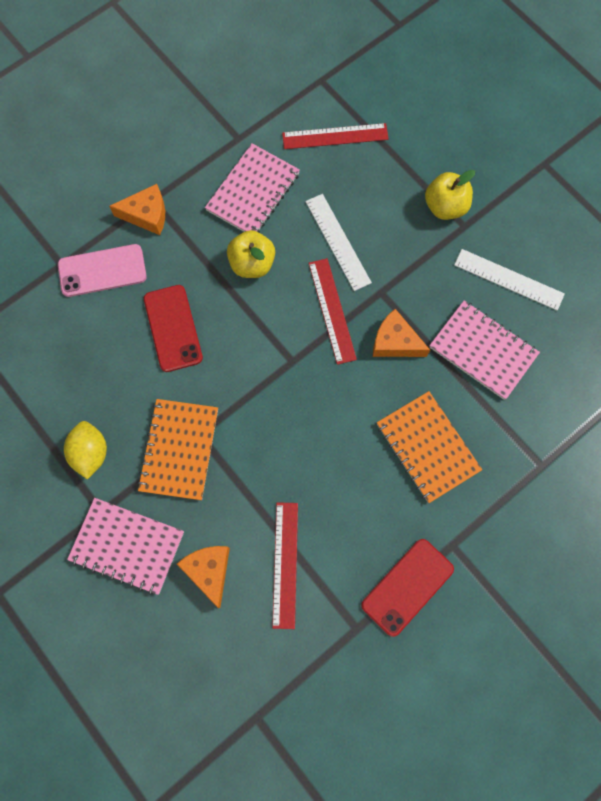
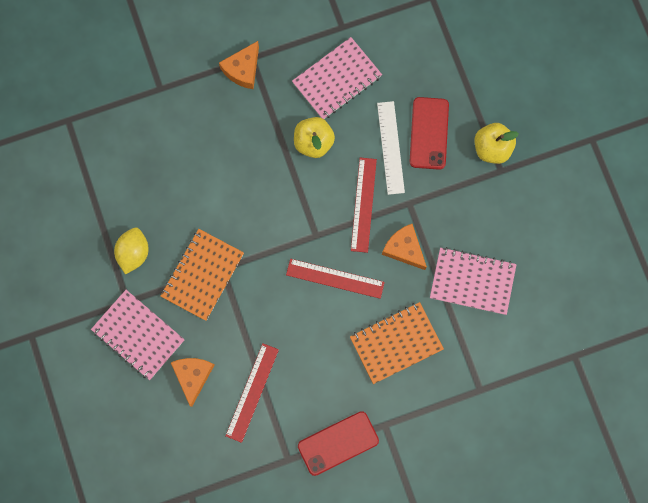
camera: 20 degrees right, 5 degrees up
(102, 271) = (191, 106): pink phone -> none
(147, 215) = (243, 69): orange cheese -> orange cheese turned 105 degrees clockwise
(173, 328) = (231, 174): red phone -> red phone (429, 133)
(335, 136) = (424, 53): red ruler -> red ruler (335, 278)
(427, 447) = (396, 343): orange notebook -> orange notebook turned 75 degrees clockwise
(483, 351) = (472, 281): pink notebook -> pink notebook turned 45 degrees counterclockwise
(508, 279) = (518, 229): white ruler -> none

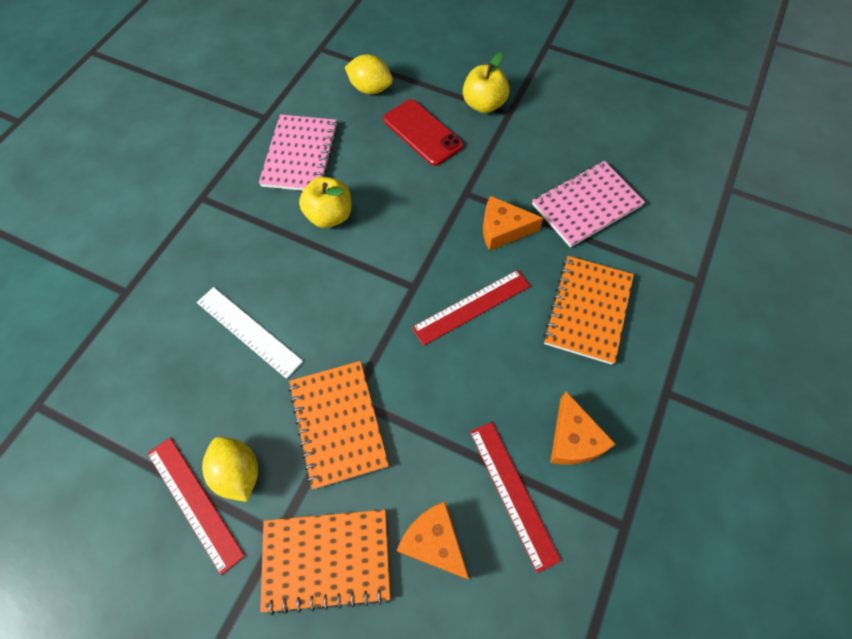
camera: 45 degrees left, 15 degrees down
(138, 335) = (326, 560): pink notebook -> orange notebook
(243, 69) = (201, 212): orange cheese -> orange cheese (573, 439)
(338, 443) = (649, 455): red phone -> none
(363, 204) = (428, 226): red ruler -> red ruler (194, 502)
(390, 147) = (402, 166): white ruler -> white ruler (249, 331)
(431, 65) = (370, 89): none -> yellow lemon

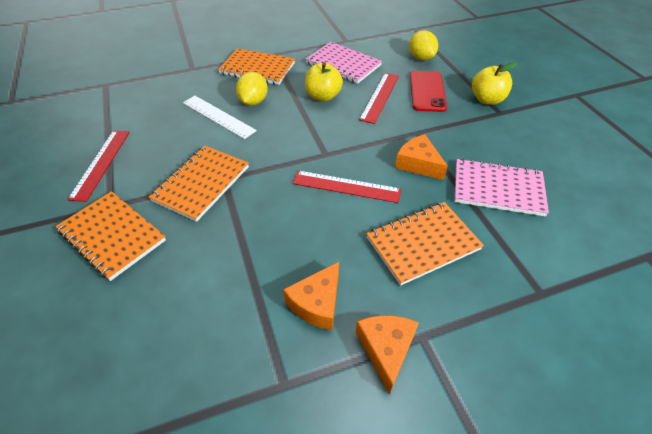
camera: 45 degrees right, 15 degrees down
(210, 231) = (257, 69): none -> orange notebook
(238, 473) = (133, 167): yellow lemon -> yellow lemon (253, 102)
(249, 331) = (218, 116): white ruler -> white ruler turned 45 degrees counterclockwise
(300, 155) = (343, 64): pink notebook -> pink notebook turned 75 degrees clockwise
(434, 542) = (167, 278): orange cheese -> orange cheese (386, 349)
(513, 493) = (241, 296): red ruler -> red ruler (380, 97)

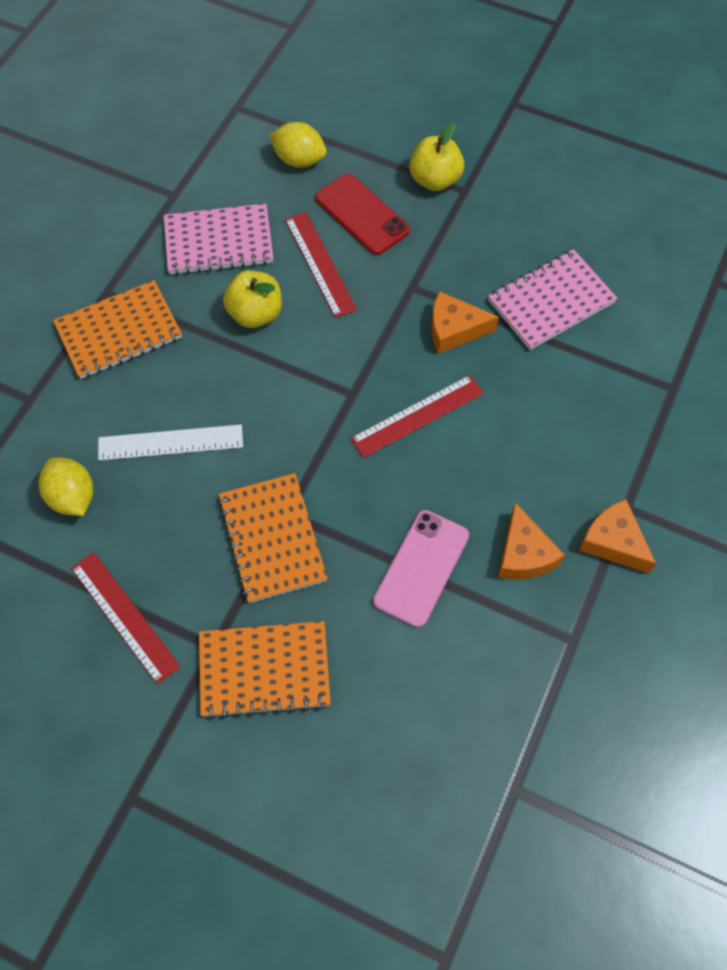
camera: 45 degrees left, 15 degrees up
(250, 258) = (421, 568): none -> pink phone
(253, 102) = (183, 387): yellow lemon -> yellow lemon (72, 497)
(422, 243) = (546, 420): orange notebook -> none

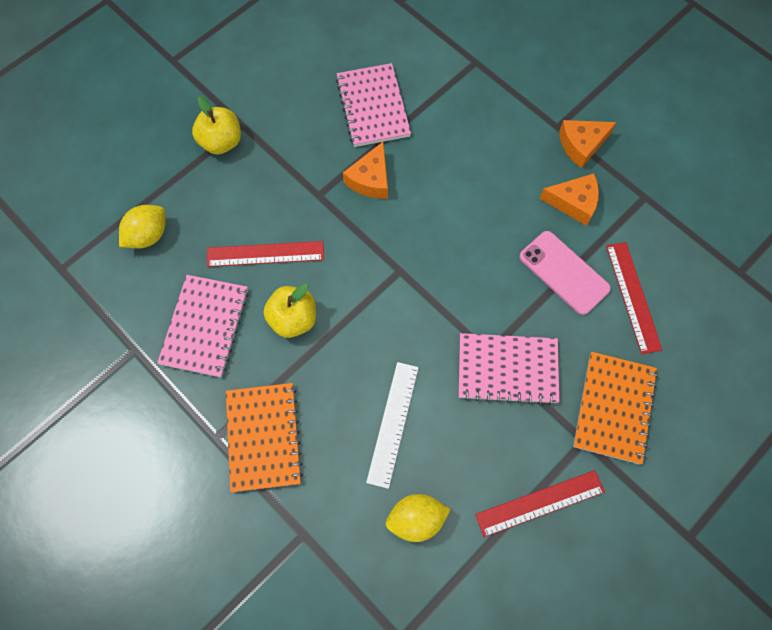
camera: 70 degrees left, 5 degrees up
(272, 539) = (507, 369): orange notebook -> pink notebook
(362, 214) = (230, 206): red phone -> none
(417, 416) = (437, 231): red ruler -> red ruler (633, 296)

